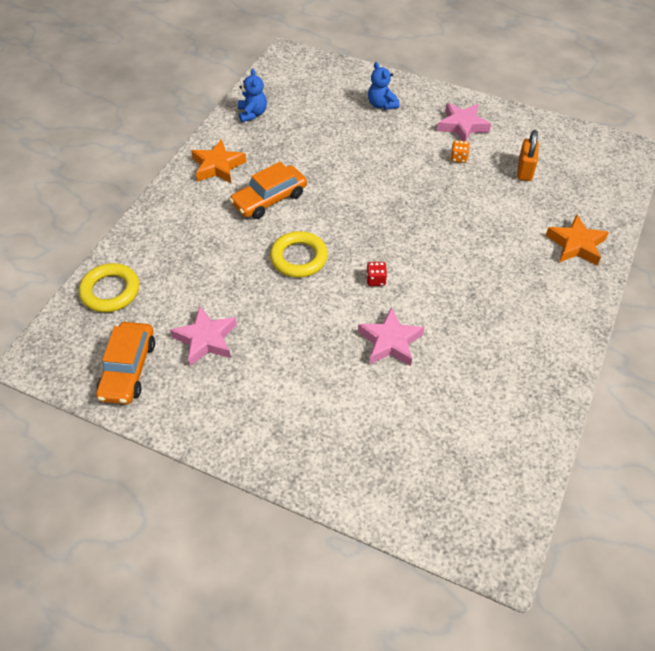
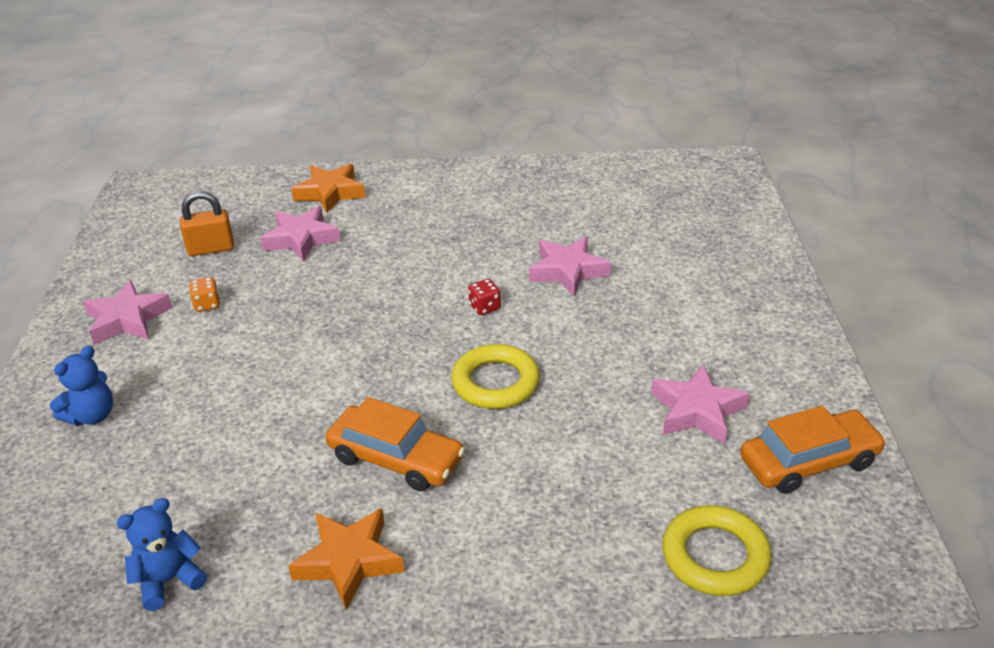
camera: 115 degrees left, 15 degrees down
(514, 214) = (301, 239): none -> pink star

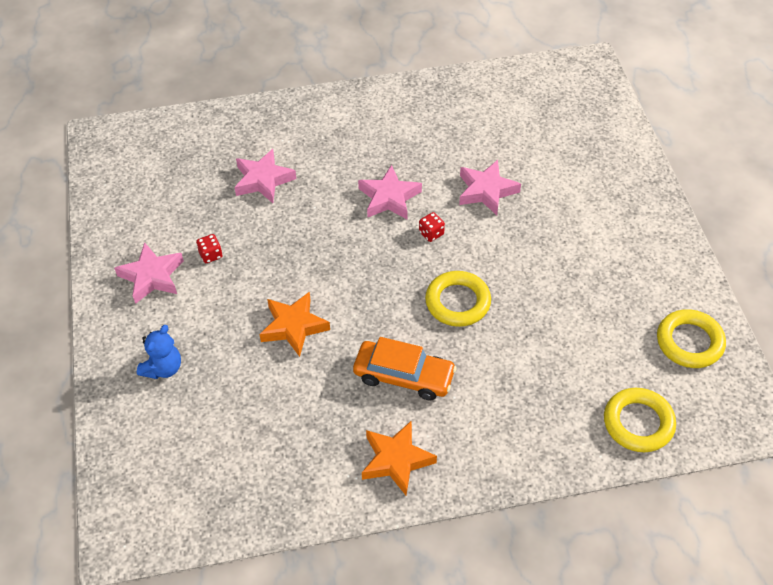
camera: 10 degrees left, 15 degrees up
(169, 580) = (277, 491): blue teddy bear -> none
(207, 304) = (211, 255): orange dice -> red dice
(211, 249) = (191, 198): orange padlock -> none
(330, 193) = (270, 128): orange star -> orange star (293, 326)
(697, 411) = (607, 309): pink star -> pink star (389, 198)
(809, 462) = (689, 342): orange car -> yellow ring

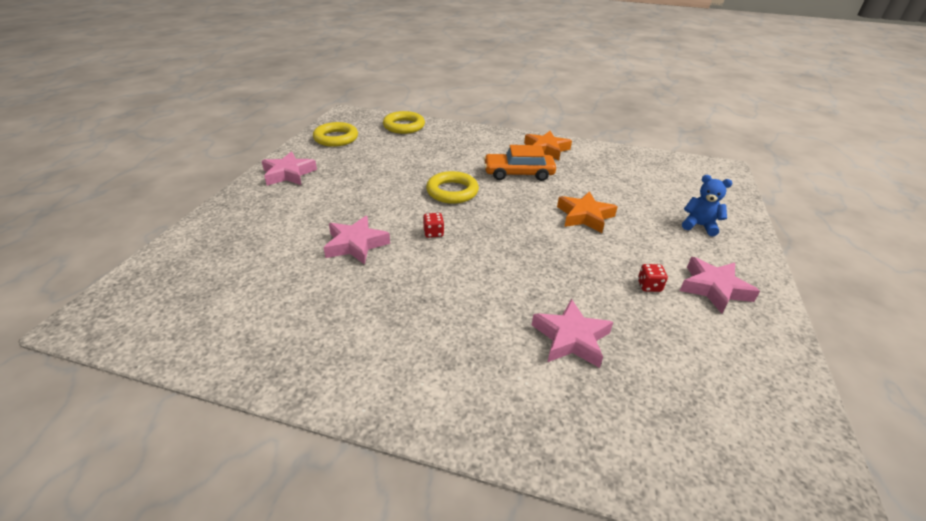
camera: 155 degrees left, 15 degrees down
(163, 368) = (699, 226): blue teddy bear -> blue teddy bear turned 60 degrees clockwise
(389, 198) = (446, 271): pink star -> pink star (288, 174)
(404, 376) = (518, 173): orange car -> orange car turned 45 degrees counterclockwise

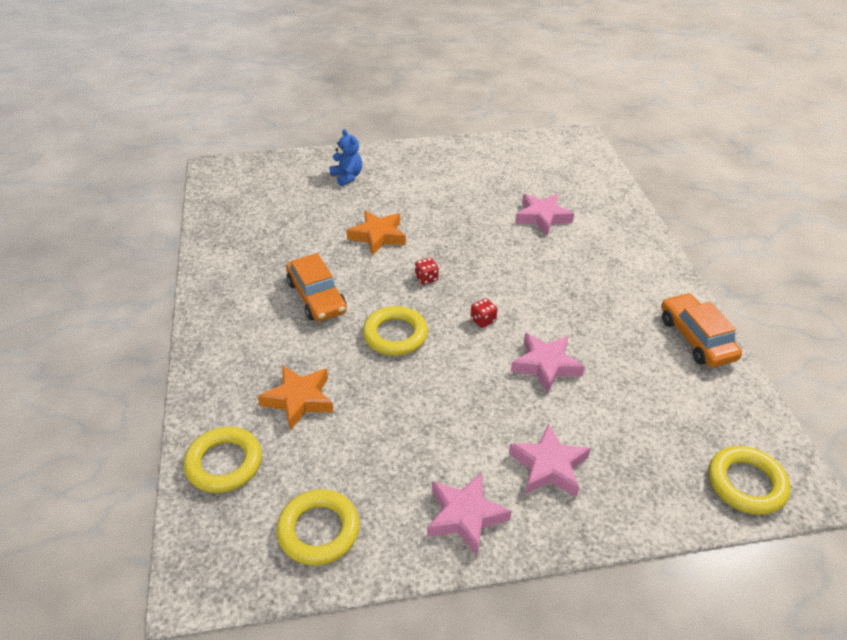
camera: 115 degrees left, 5 degrees up
(138, 290) = (746, 484): none -> yellow ring
(280, 360) = (696, 338): none -> orange car
(546, 149) = (234, 290): orange star -> orange star (299, 399)
(649, 286) = (455, 193): red dice -> red dice (426, 278)
(699, 226) = (347, 177): blue teddy bear -> blue teddy bear turned 150 degrees clockwise
(714, 288) = (434, 168): pink star -> pink star (549, 466)

